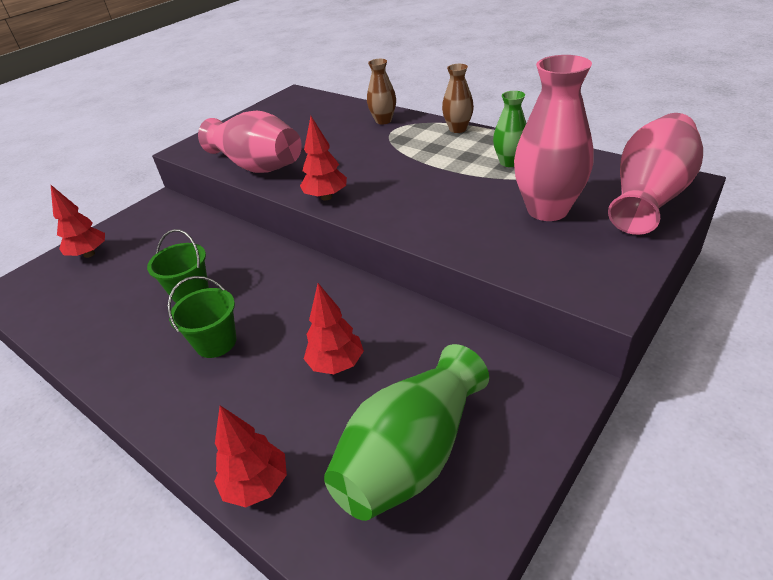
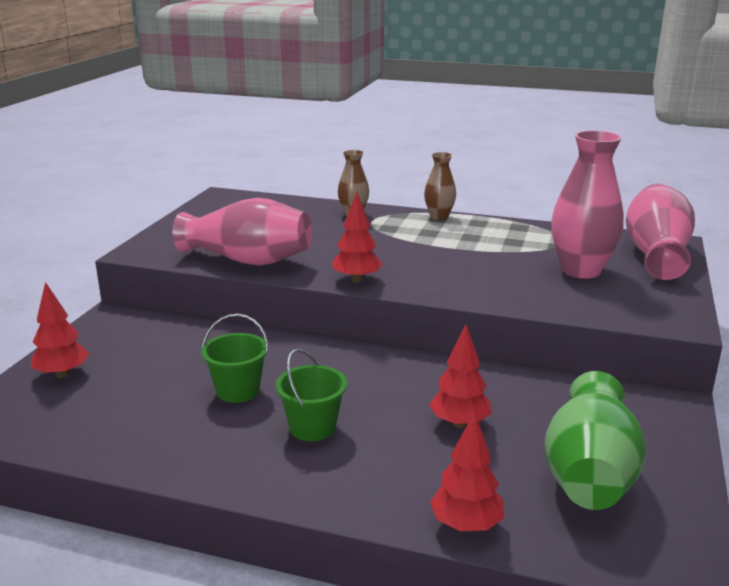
camera: 25 degrees left, 15 degrees down
(509, 162) = (514, 239): green vase -> none

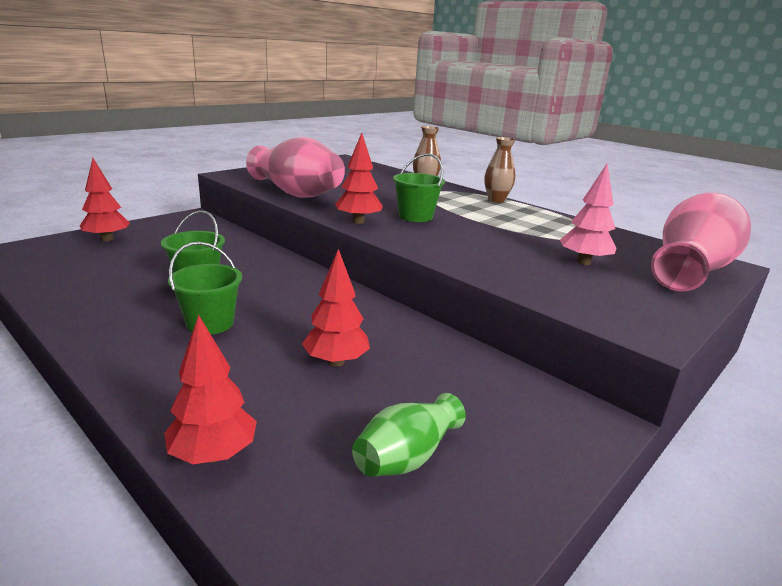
camera: 25 degrees right, 0 degrees up
(397, 258) = (415, 216): none -> green bucket
(581, 270) = (584, 262): pink vase -> pink tree
(589, 473) = (406, 457): green vase -> green vase, size x0.55

